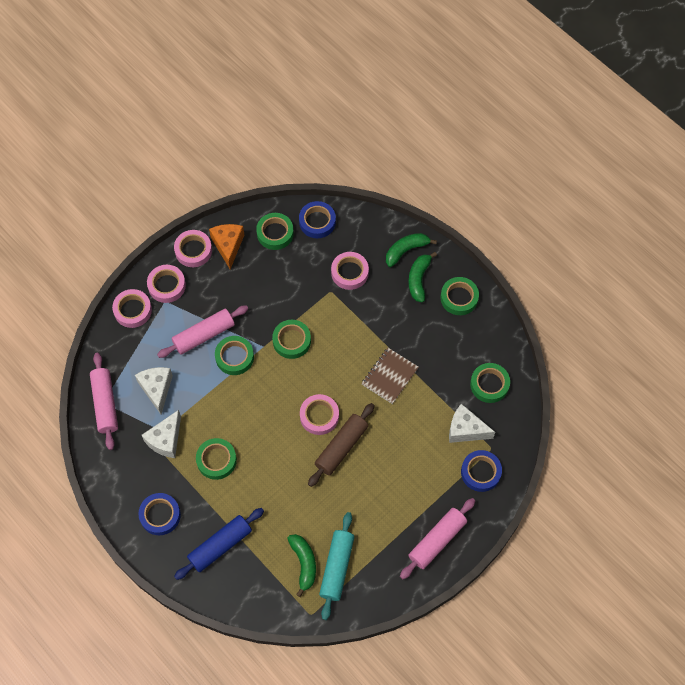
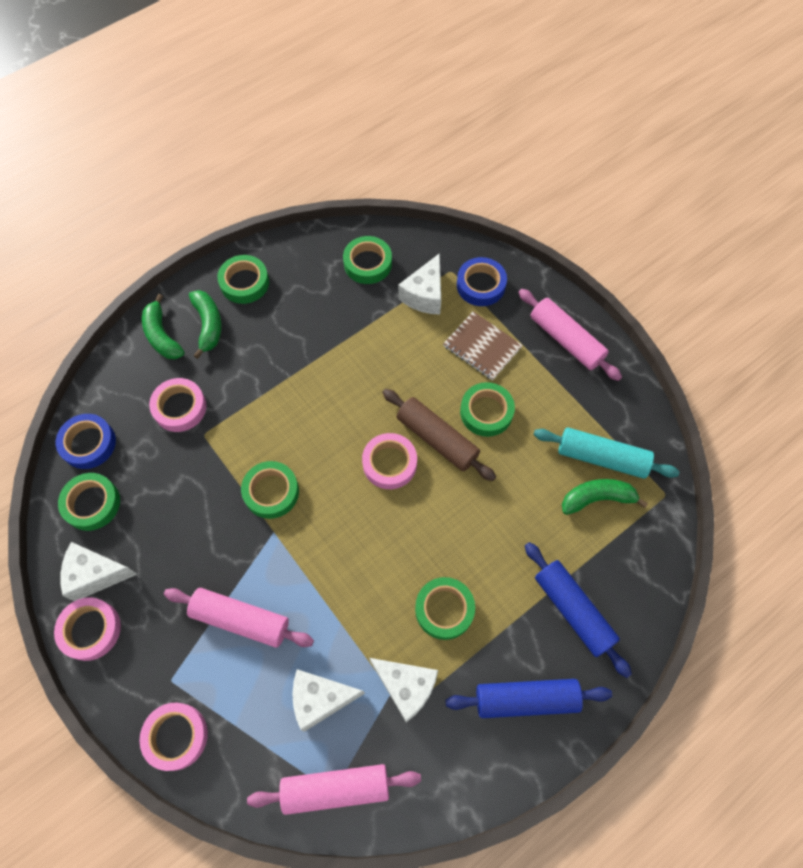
camera: 85 degrees left, 0 degrees up
(160, 515) = (526, 699): blue tape -> blue rolling pin
(167, 285) = (143, 676): pink tape -> none
(204, 335) = (241, 619): pink rolling pin -> pink rolling pin turned 45 degrees counterclockwise
(228, 246) = (96, 574): orange cheese -> white cheese
(234, 357) = (284, 574): green tape -> green tape (486, 412)
(390, 376) = (342, 372): brown notebook -> brown notebook (482, 347)
(418, 279) = (208, 325): green banana -> green banana turned 120 degrees counterclockwise

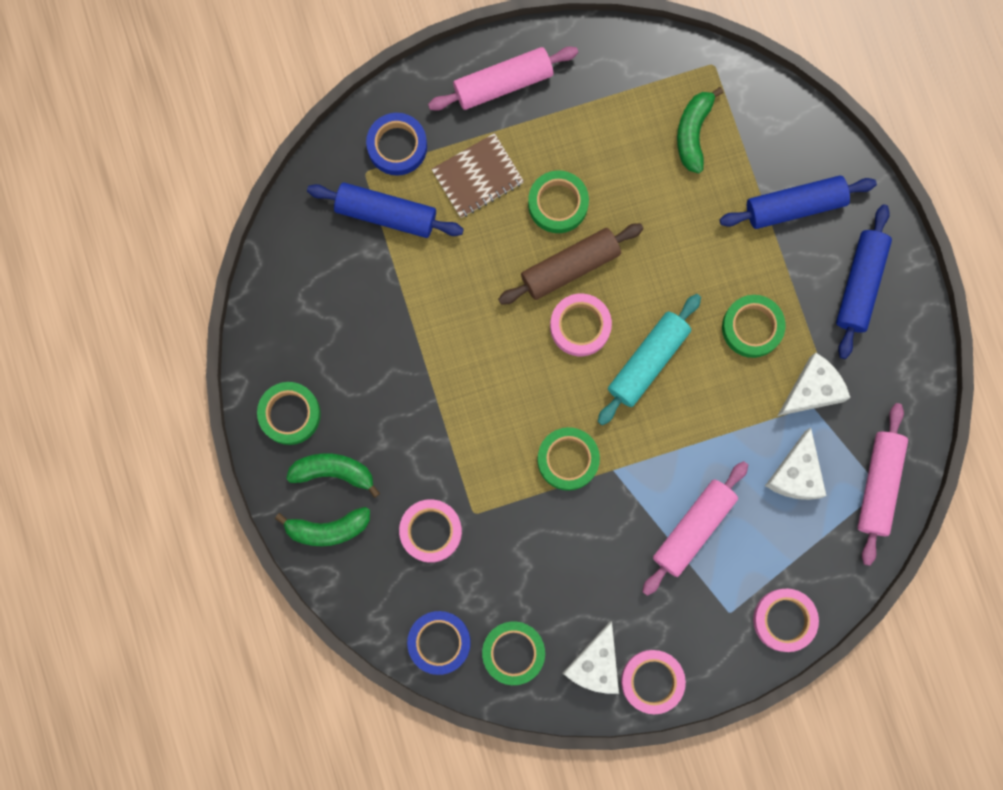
camera: 70 degrees left, 15 degrees up
(368, 263) = (318, 263): green tape -> none
(425, 295) = (386, 213): white cheese -> blue rolling pin
(602, 457) = (652, 108): turquoise rolling pin -> turquoise rolling pin (647, 361)

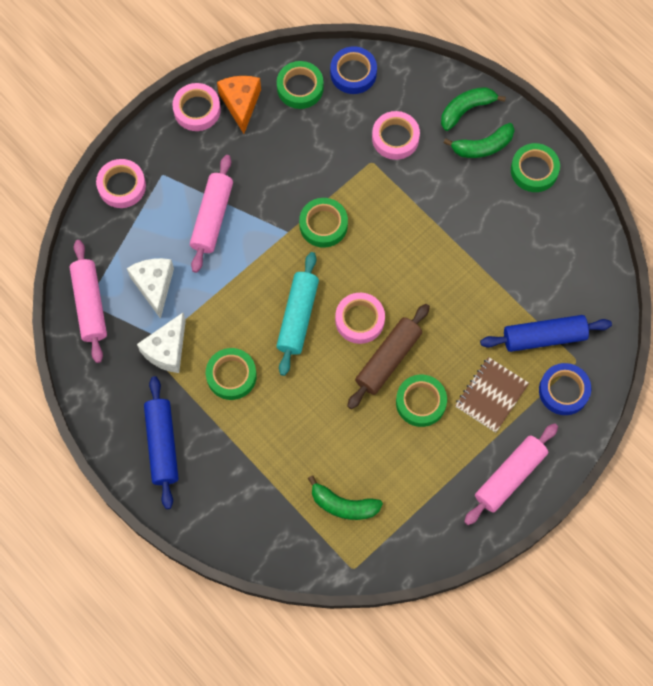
camera: 155 degrees right, 10 degrees down
(595, 664) = (241, 104): white cheese -> orange cheese
(693, 133) = (343, 505): green banana -> green banana turned 120 degrees clockwise
(795, 206) = (238, 483): blue rolling pin -> none

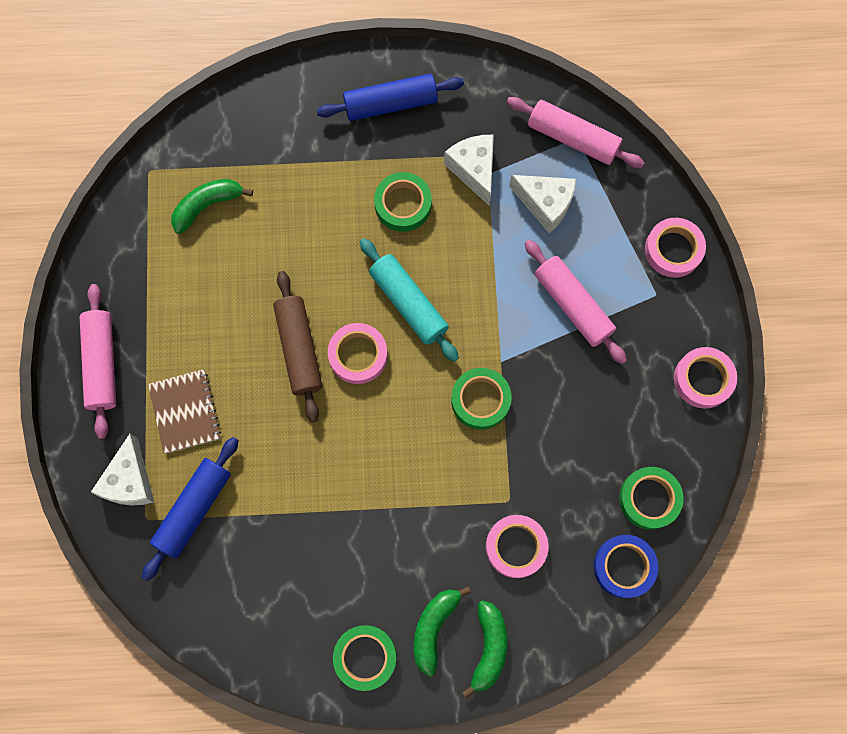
camera: 130 degrees right, 5 degrees up
(162, 445) = (390, 103): blue rolling pin -> blue rolling pin turned 45 degrees counterclockwise
(241, 104) = (676, 426): orange cheese -> none
(420, 402) = (235, 344): green tape -> none
(563, 391) = (130, 481): blue tape -> white cheese

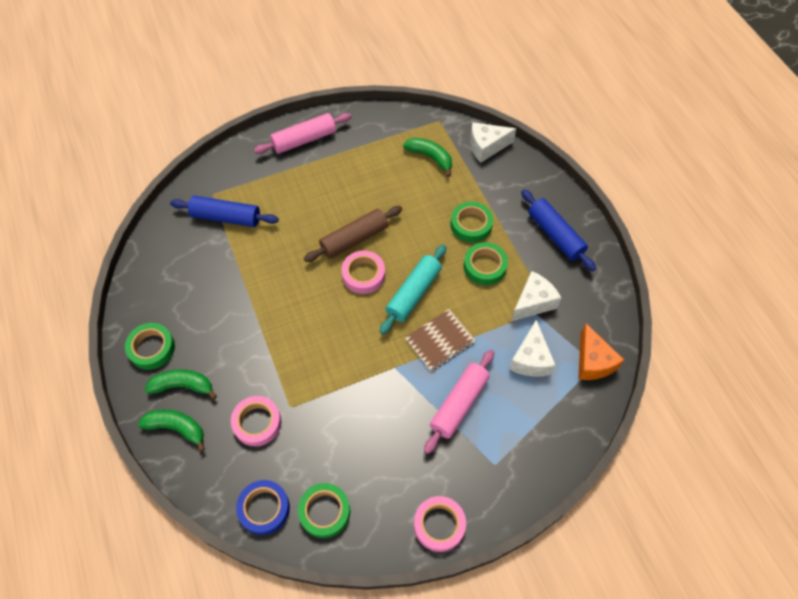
camera: 70 degrees right, 15 degrees down
(130, 481) = (234, 178): white cheese -> white cheese (486, 147)
(185, 412) = (288, 191): brown notebook -> brown notebook (440, 341)
(480, 400) = (360, 363): green tape -> green tape (471, 225)
(489, 648) = (177, 428): green banana -> green banana turned 150 degrees counterclockwise
(572, 138) = (592, 361): pink rolling pin -> orange cheese
(673, 250) = (538, 466): pink tape -> none

